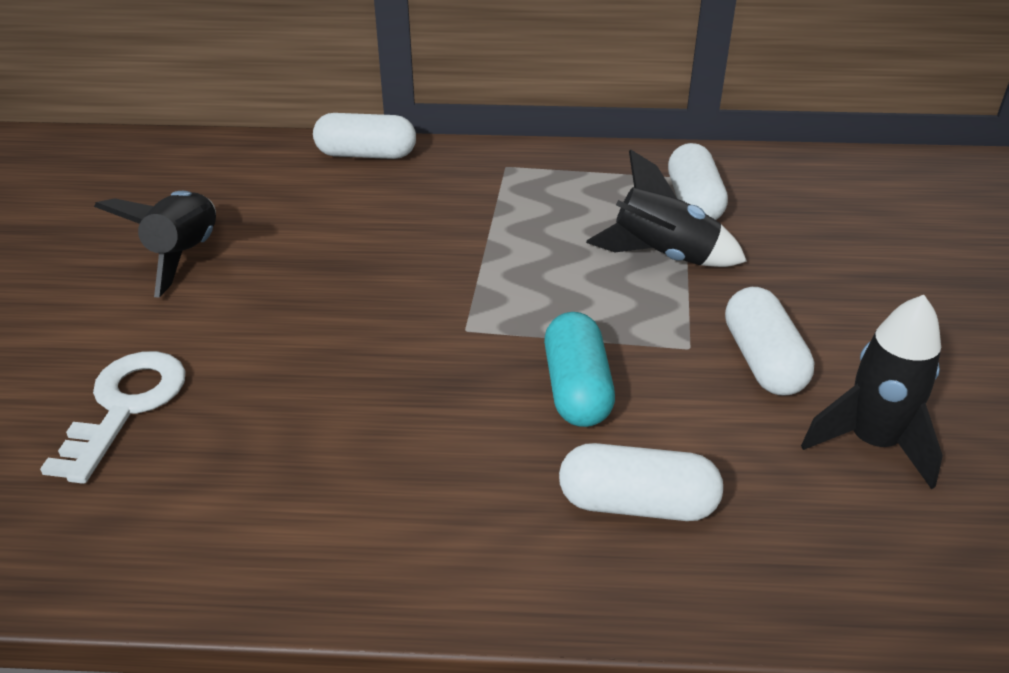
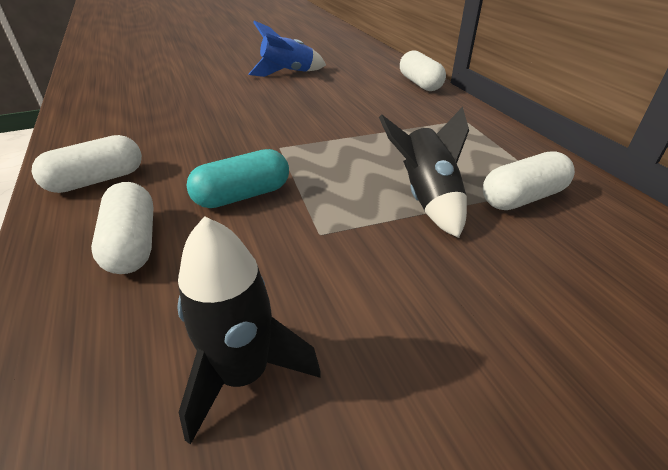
camera: 65 degrees right, 0 degrees up
(125, 407) = (175, 91): white key -> none
(184, 256) = (287, 73): black rocket -> blue rocket
(762, 361) = (328, 276): white capsule -> white capsule (97, 180)

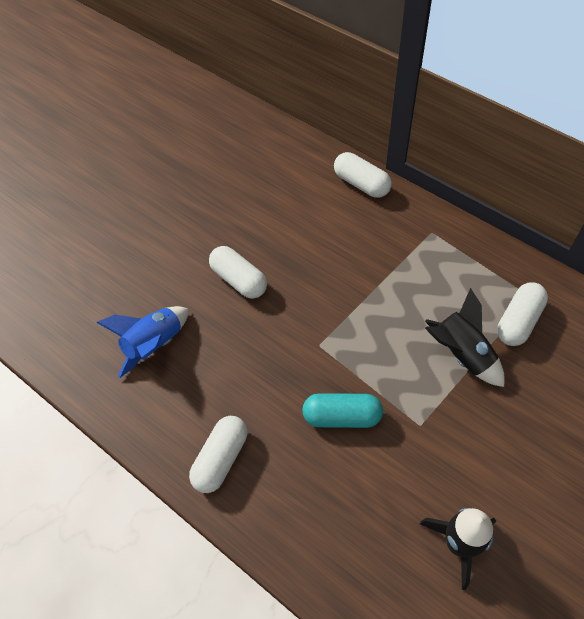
camera: 25 degrees left, 20 degrees up
(132, 244) = (315, 499): white capsule -> white capsule (239, 280)
(242, 196) = (342, 416): turquoise capsule -> turquoise capsule turned 60 degrees clockwise
(287, 73) = (226, 218): blue rocket -> blue rocket (154, 344)

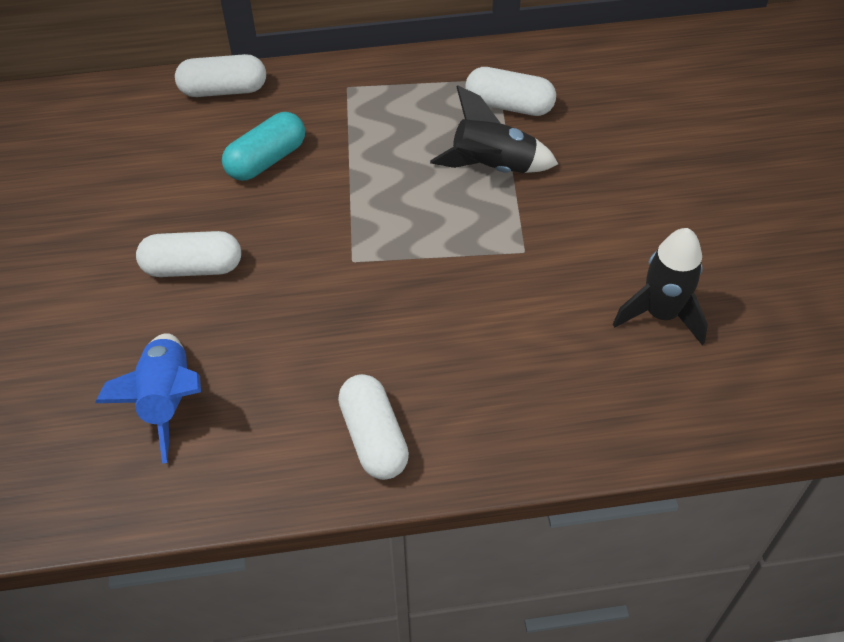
camera: 50 degrees left, 5 degrees down
(342, 416) = (447, 302): turquoise capsule -> turquoise capsule (266, 160)
(518, 321) = (509, 105): white capsule -> white capsule turned 60 degrees counterclockwise

